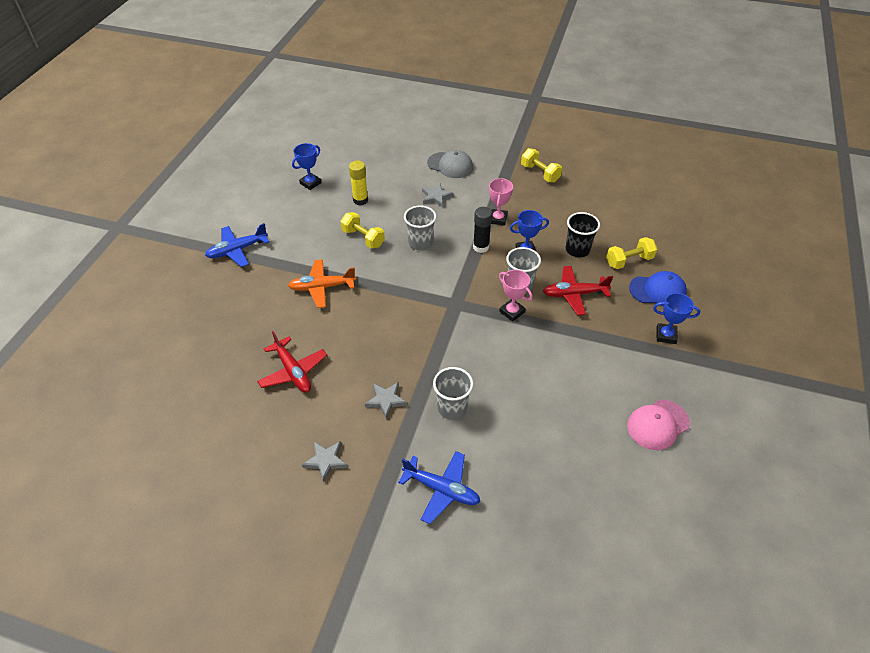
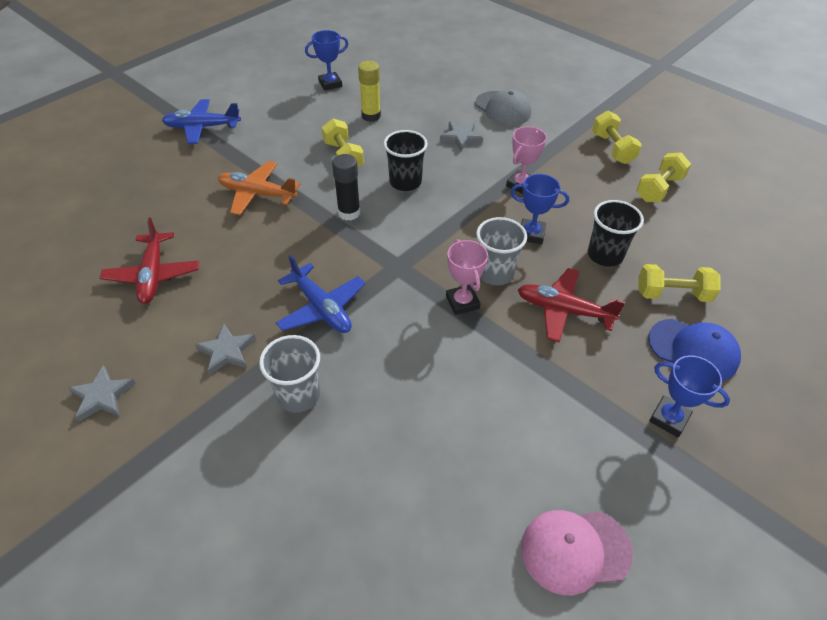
camera: 25 degrees right, 0 degrees up
(420, 243) = (405, 182): grey cup -> black cup
(441, 489) = (205, 500): blue plane -> blue plane (321, 308)
(481, 247) = (476, 210): black glue stick -> black glue stick (349, 213)
(584, 193) = (659, 189): none -> yellow dumbbell

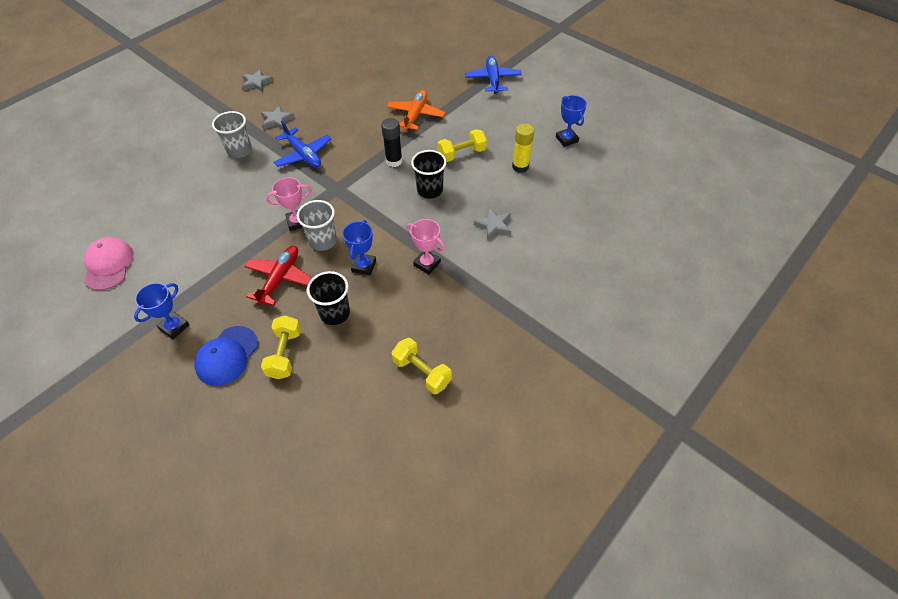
camera: 90 degrees right, 5 degrees up
(153, 275) = (341, 84): red plane -> none
(321, 308) = (303, 154): blue plane -> blue plane turned 90 degrees counterclockwise
(503, 109) = (546, 258): grey cap -> none
(612, 148) = (486, 342): yellow dumbbell -> none

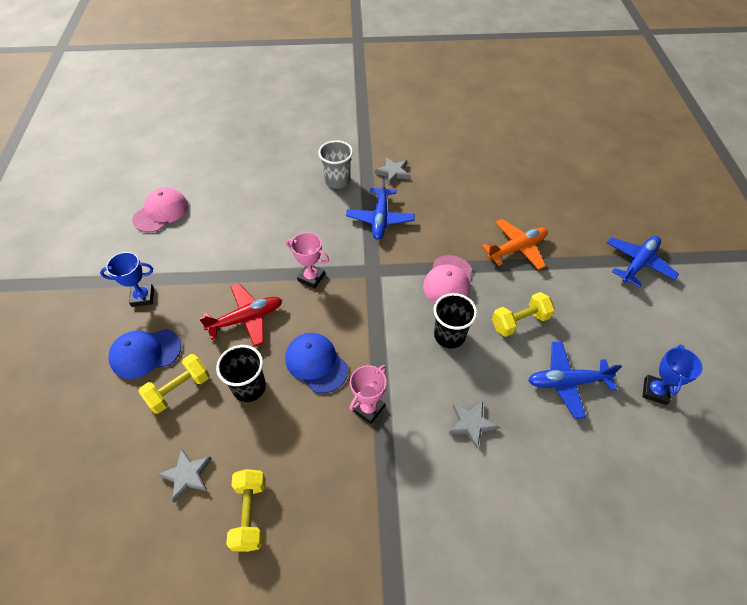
camera: 45 degrees right, 0 degrees up
(257, 83) = (413, 128): grey star -> grey star (187, 475)
(323, 241) = (311, 312): grey cup -> none
(364, 266) = (316, 363): blue trophy -> blue cap
(394, 161) = (448, 281): black glue stick -> pink cap
(427, 264) = (368, 409): pink trophy -> pink trophy turned 45 degrees clockwise
(461, 154) = (519, 321): yellow dumbbell -> yellow dumbbell turned 45 degrees counterclockwise
(520, 167) = (567, 382): yellow glue stick -> blue plane

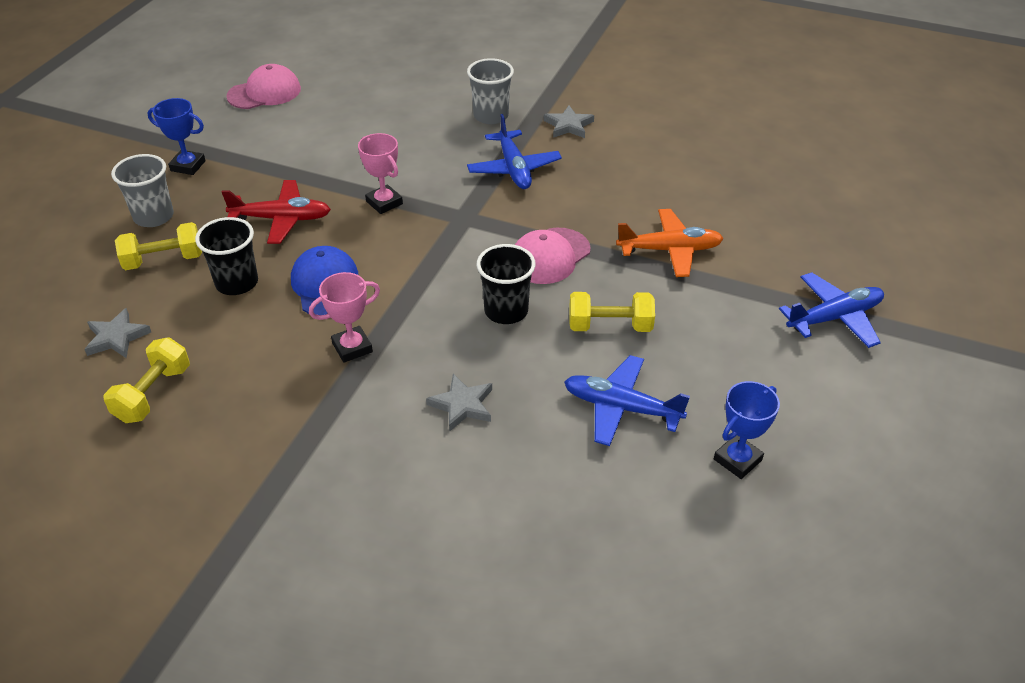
camera: 25 degrees right, 10 degrees down
(145, 353) = (154, 217): blue cap -> grey cup
(380, 219) = (514, 169): blue plane -> blue plane turned 45 degrees counterclockwise

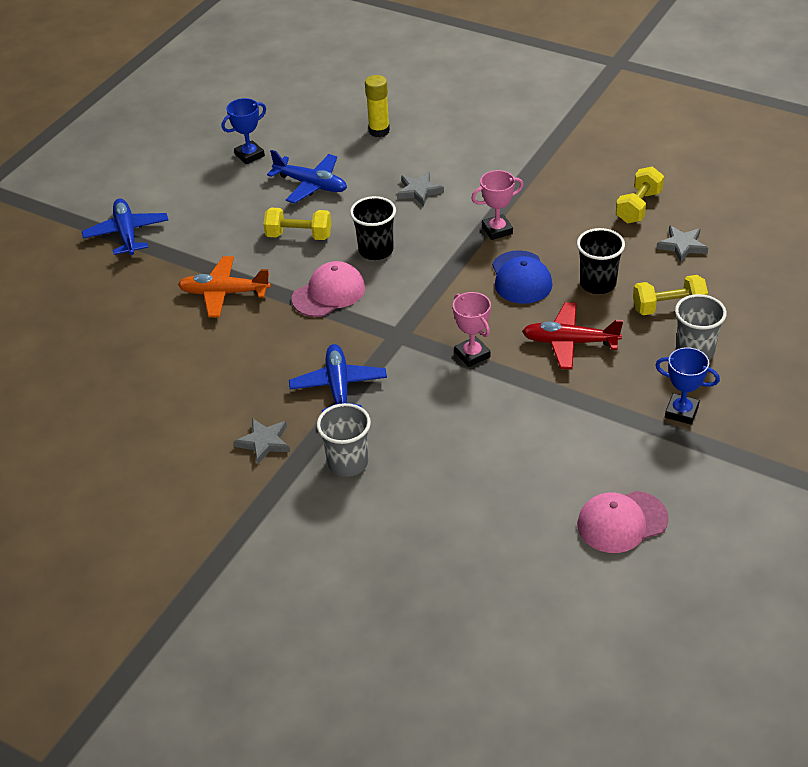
camera: 170 degrees left, 0 degrees up
(544, 525) = (379, 131): none -> yellow glue stick
(834, 317) = (127, 233): blue plane -> blue plane turned 90 degrees clockwise

